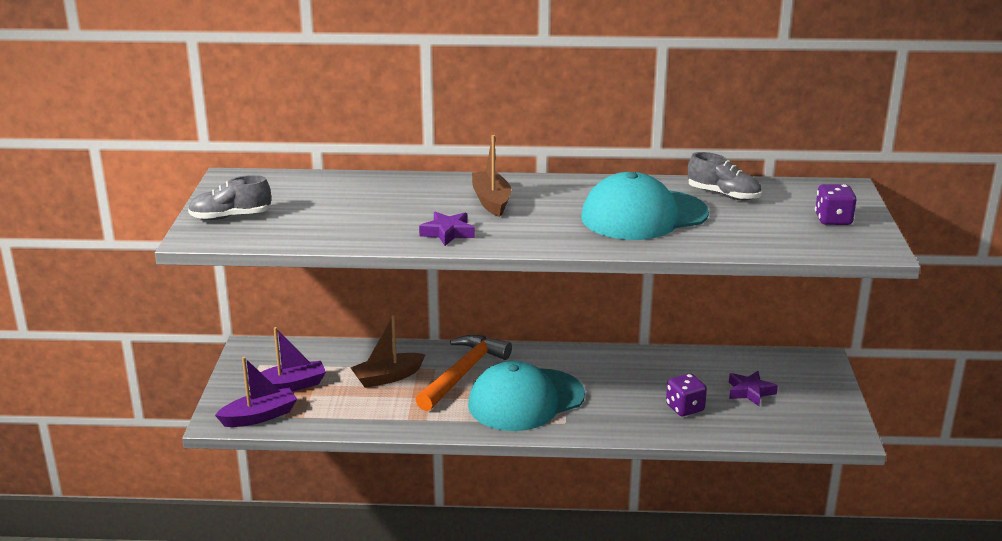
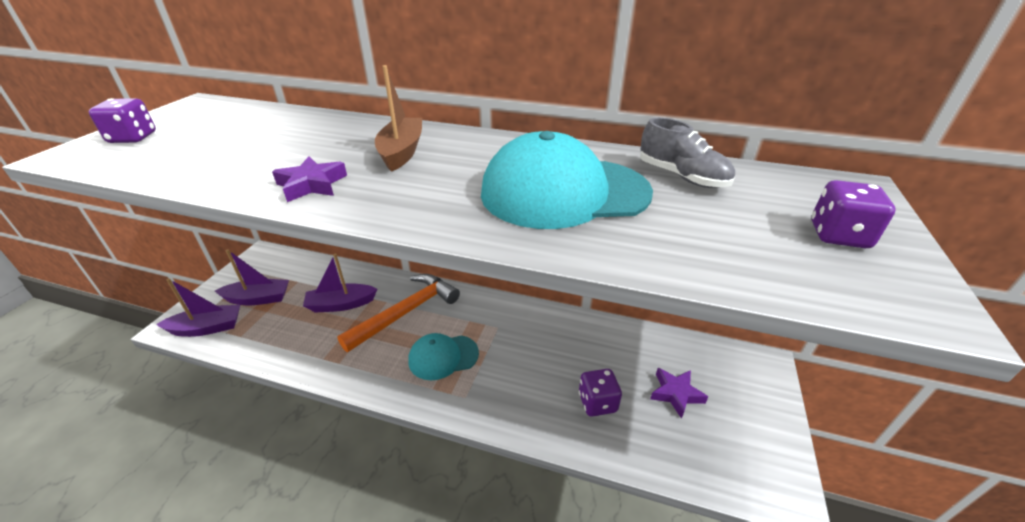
camera: 15 degrees right, 10 degrees up
(231, 217) = (133, 138): grey shoe -> purple dice
(387, 377) = (341, 304): brown boat -> purple boat
(526, 400) = (443, 357): turquoise cap -> turquoise cap, size x0.58

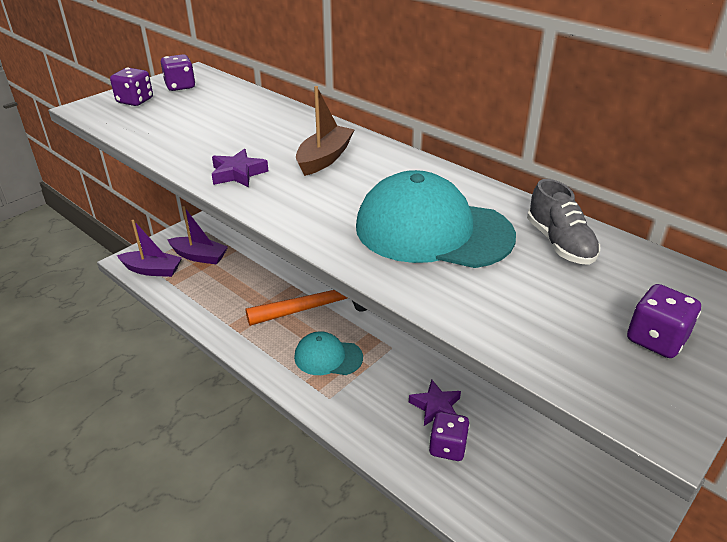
camera: 25 degrees right, 0 degrees up
(187, 116) = (180, 86): none -> purple dice
(341, 304) = (263, 282): purple boat -> none
(676, 394) = (533, 469): purple star -> purple star (436, 407)

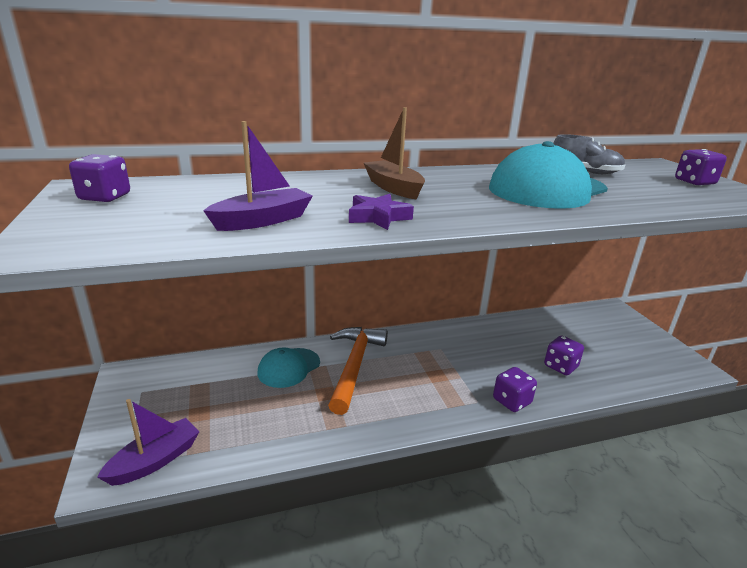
camera: 60 degrees left, 10 degrees down
(135, 101) = (88, 222): purple dice -> purple dice (511, 401)
(199, 256) = (182, 412): purple boat -> purple boat (263, 220)
(328, 357) = (427, 384): turquoise cap -> turquoise cap (289, 367)
(436, 407) = (518, 355): purple star -> none

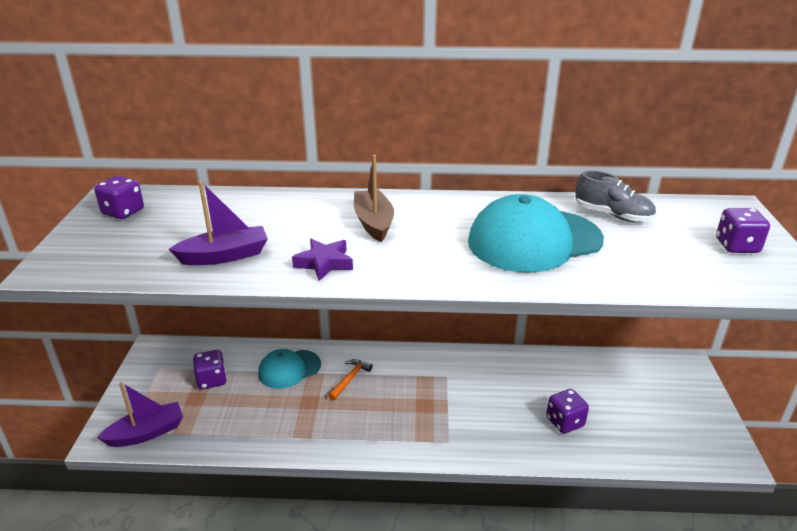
camera: 20 degrees right, 5 degrees up
(354, 366) = (349, 379): orange hammer -> orange hammer, size x0.47
(511, 401) = (484, 449): purple dice -> purple dice (212, 380)

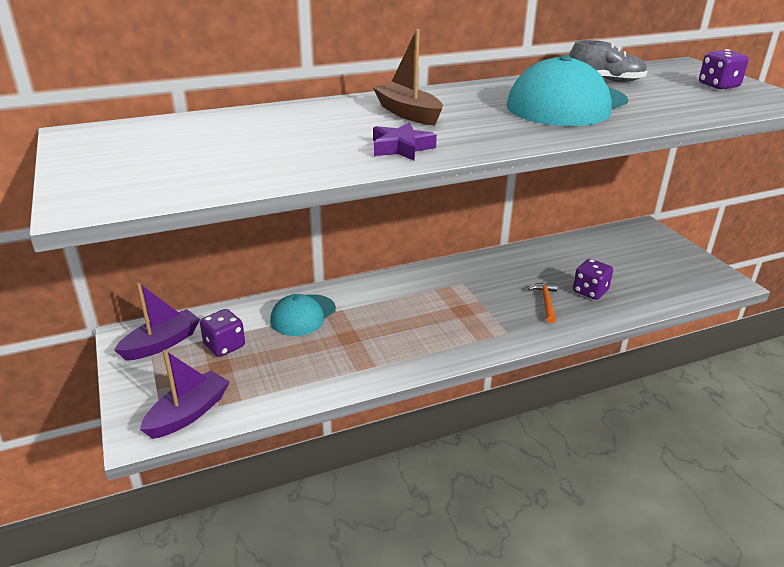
camera: 25 degrees left, 0 degrees up
(123, 212) = (112, 145): purple dice -> none
(225, 256) = (288, 159): purple boat -> purple boat (162, 343)
(349, 379) = (373, 308): orange hammer -> orange hammer (546, 302)

